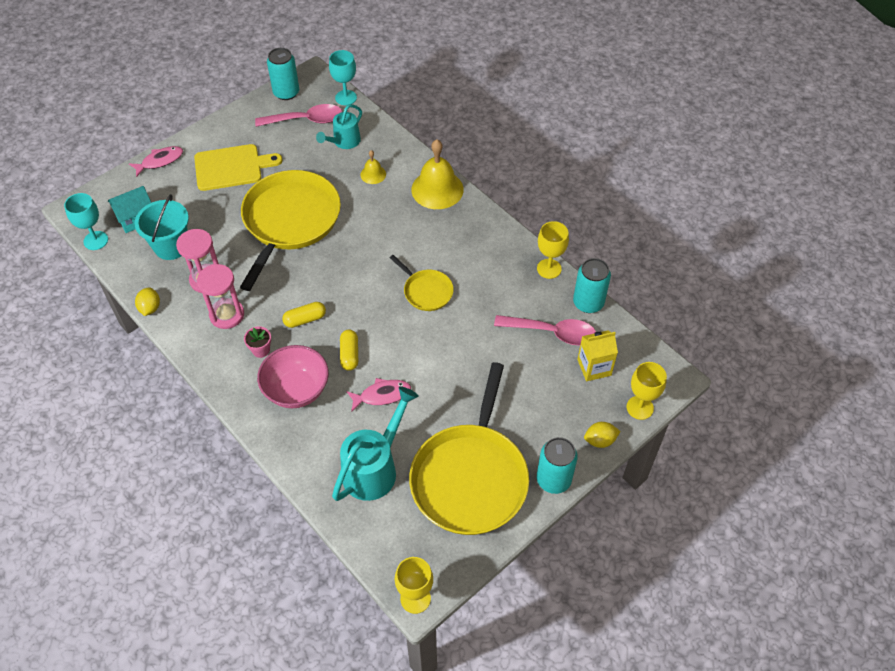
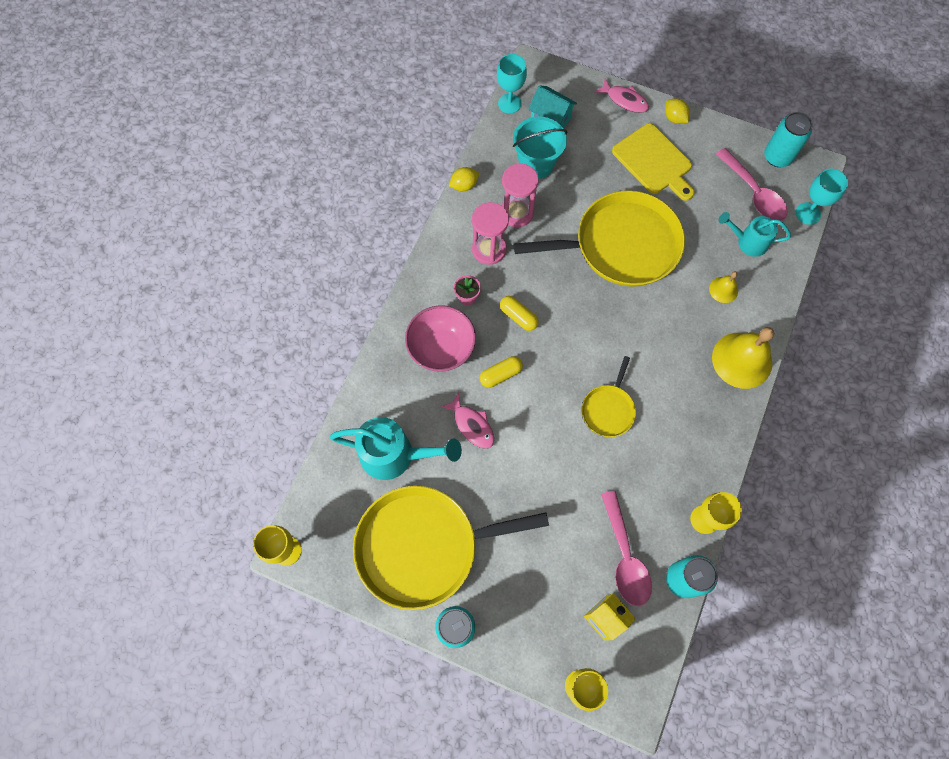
camera: 65 degrees right, 15 degrees up
(600, 440) = (521, 658): yellow lemon -> yellow lemon (674, 118)

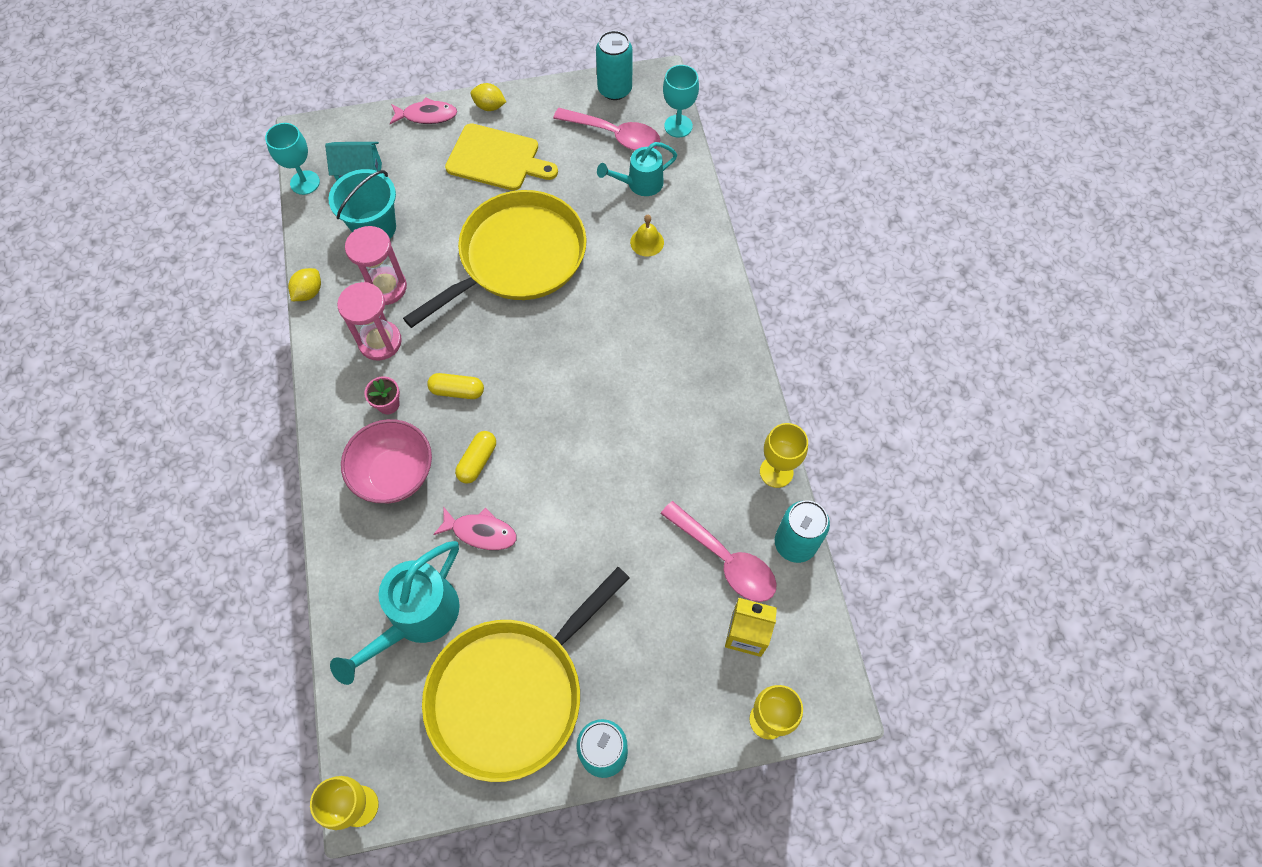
camera: 35 degrees left, 5 degrees down
(395, 455) = (416, 618): turquoise watering can -> turquoise watering can turned 150 degrees clockwise
(608, 409) = (612, 426): yellow pan -> none
(742, 360) = (709, 298): yellow bell -> none

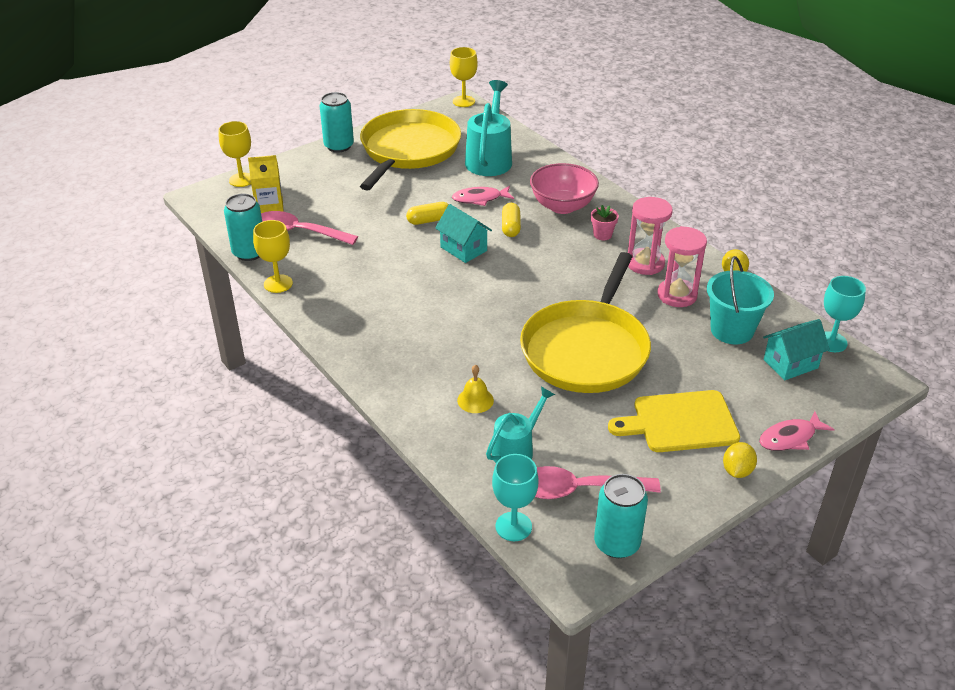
camera: 155 degrees right, 25 degrees down
(457, 391) = (559, 255): yellow capsule -> yellow capsule (429, 220)
(489, 106) = (737, 471): yellow lemon -> yellow lemon turned 60 degrees counterclockwise
(551, 445) = (463, 249): none -> turquoise house

